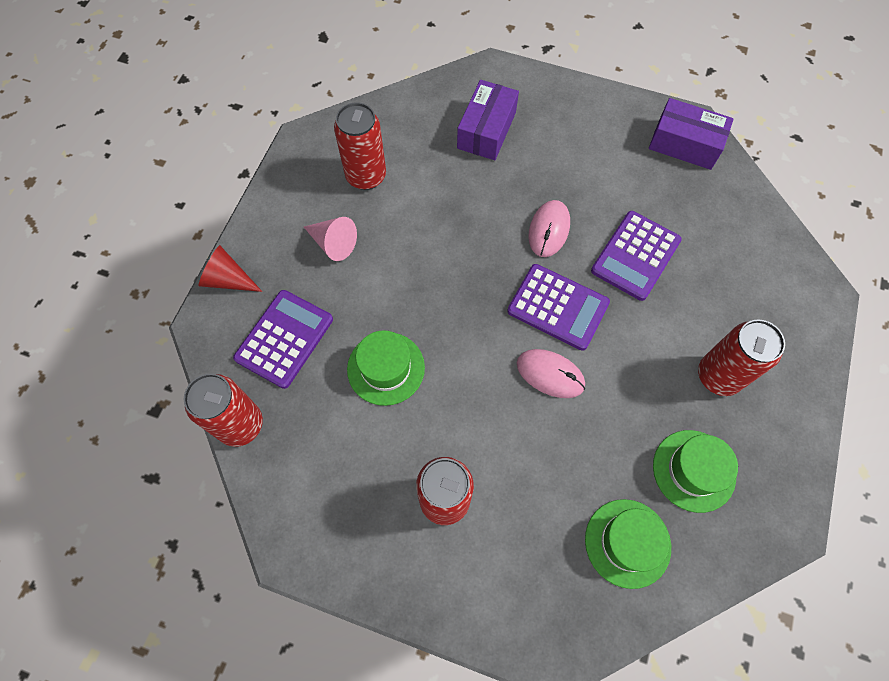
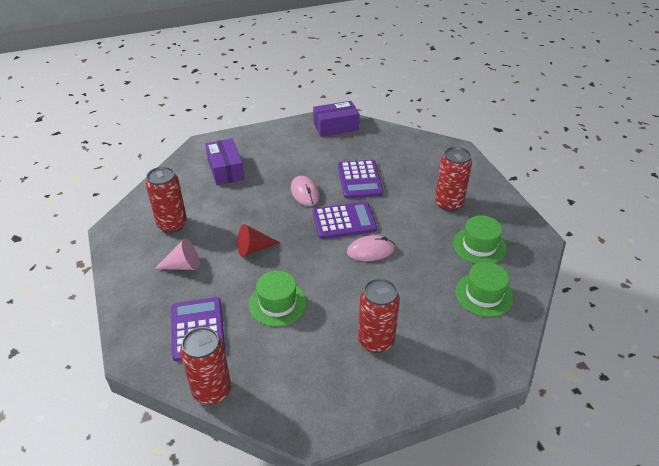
camera: 40 degrees left, 25 degrees down
(228, 279) = (126, 323): red cone -> red cone (253, 248)

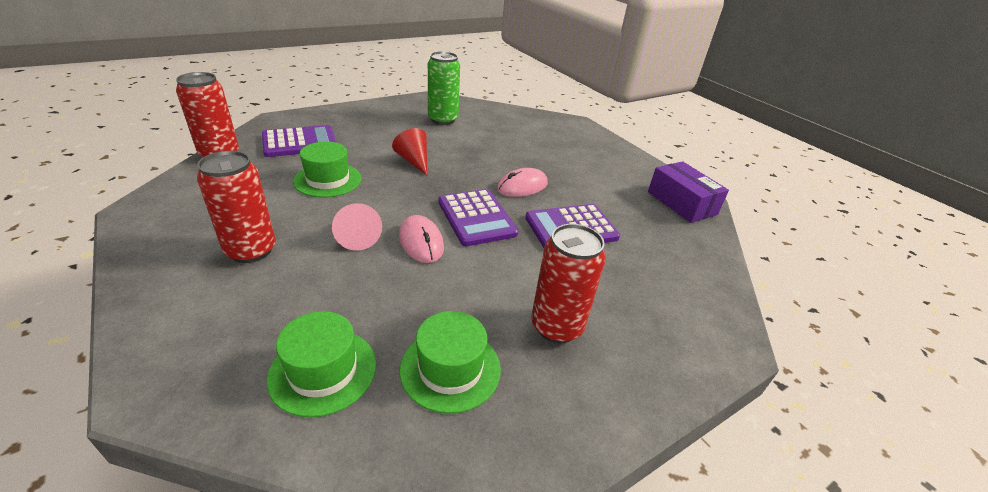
camera: 75 degrees right, 5 degrees down
(172, 224) = (443, 120): red can -> green can
(183, 266) = (385, 129): pink cone -> pink cone (357, 236)
(225, 170) = (540, 137): purple box -> none

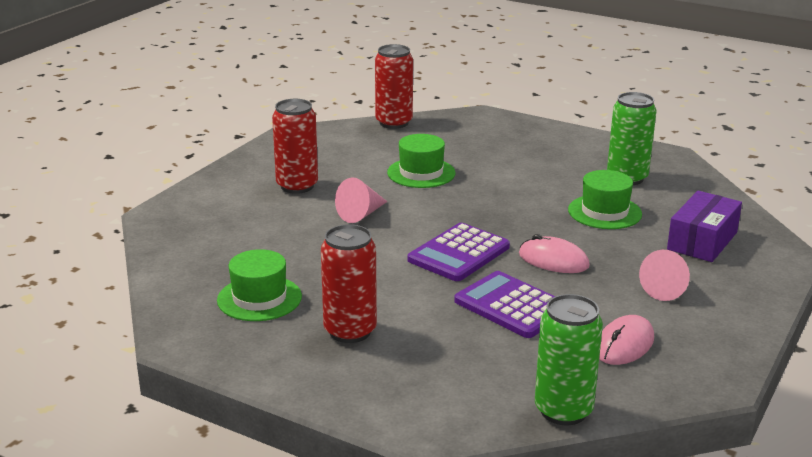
camera: 65 degrees right, 10 degrees down
(299, 142) = (461, 139): purple calculator -> none
(323, 371) = (216, 255): green hat -> green hat (604, 212)
(414, 161) = (512, 194): red cone -> none
(421, 242) = (388, 241): pink mouse -> pink mouse (624, 344)
(589, 167) = (667, 289): none -> pink cone
(681, 203) = (679, 369): purple box -> purple box (702, 241)
(717, 265) = (563, 411): none -> green can

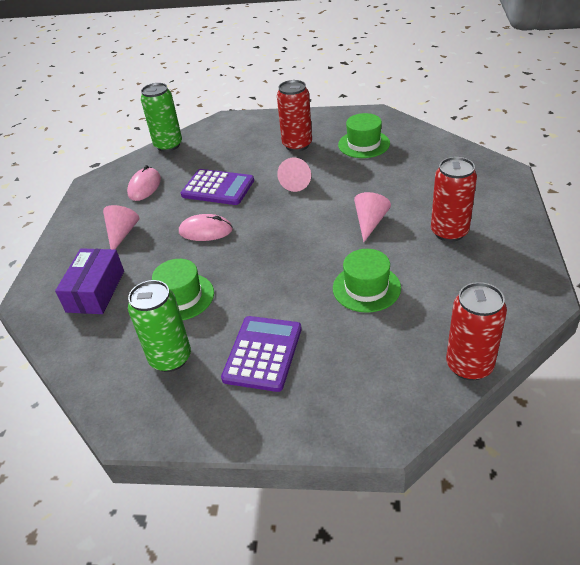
camera: 160 degrees right, 15 degrees up
(399, 279) = (297, 182): none -> pink cone
(459, 253) = (273, 213): purple calculator -> purple calculator (263, 353)

